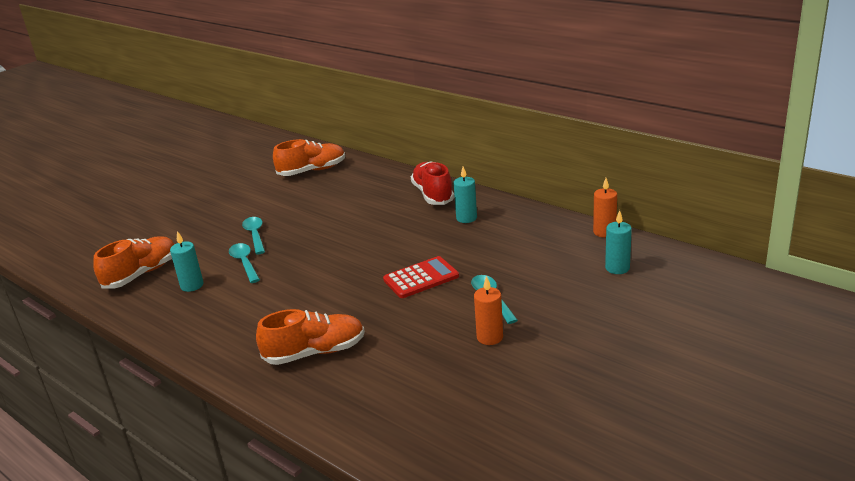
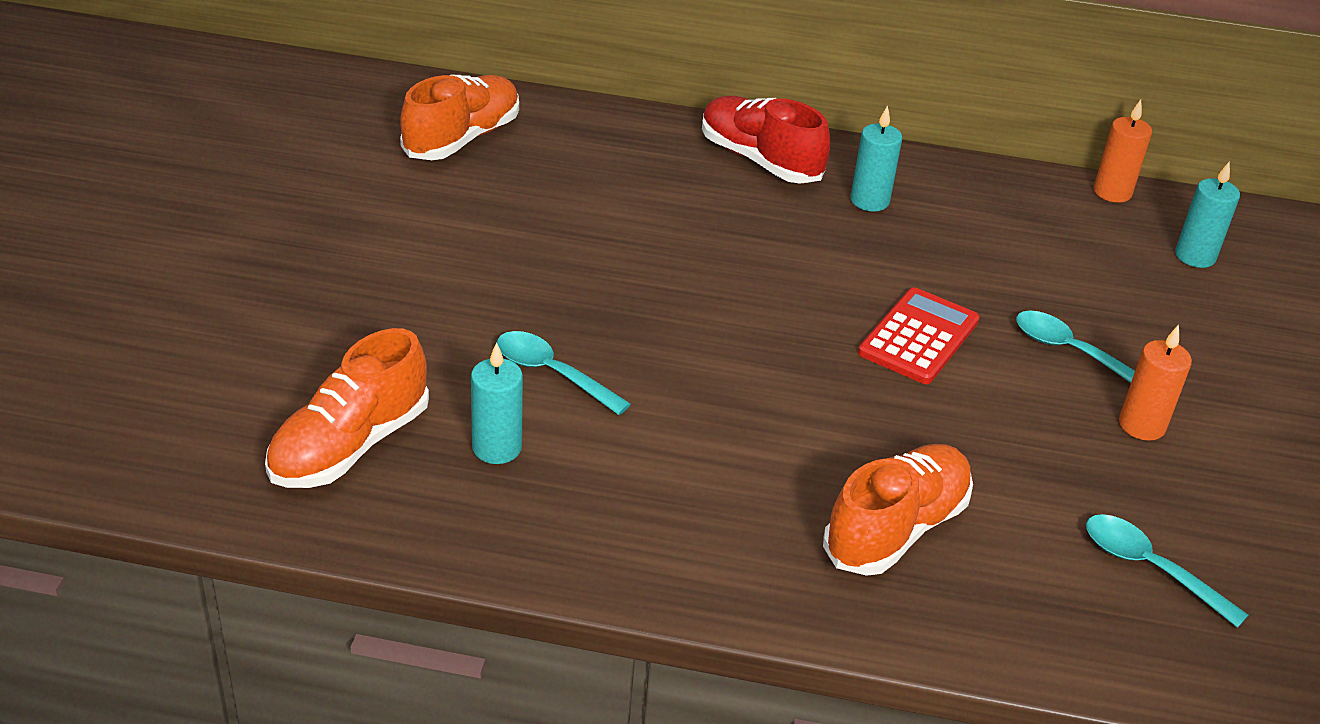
camera: 35 degrees left, 10 degrees up
(141, 274) = (350, 446): orange shoe -> orange shoe turned 150 degrees counterclockwise
(255, 235) = (504, 307): turquoise spoon -> turquoise spoon (1149, 568)

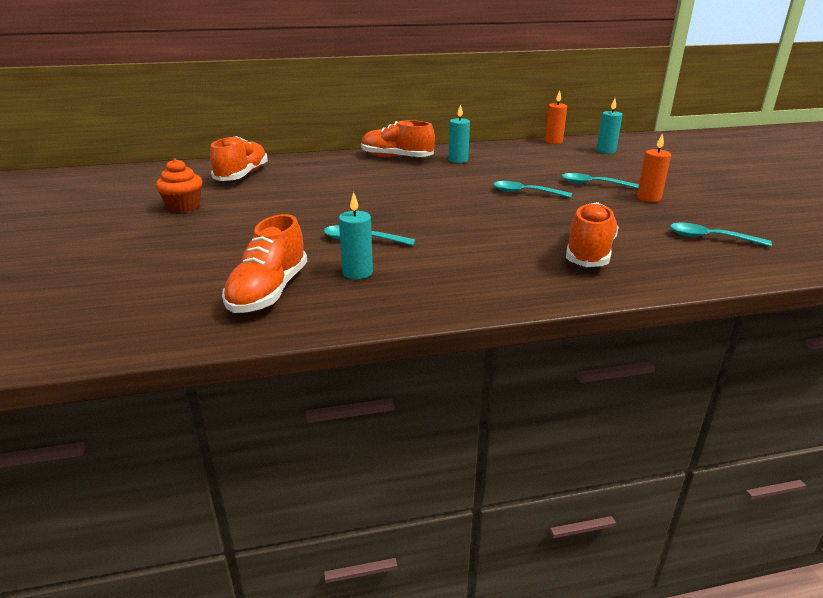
camera: 20 degrees left, 10 degrees down
(330, 201) = (184, 207): none -> orange cupcake
(760, 160) = (396, 158): red shoe -> orange shoe
(919, 337) = (525, 193): red calculator -> turquoise spoon

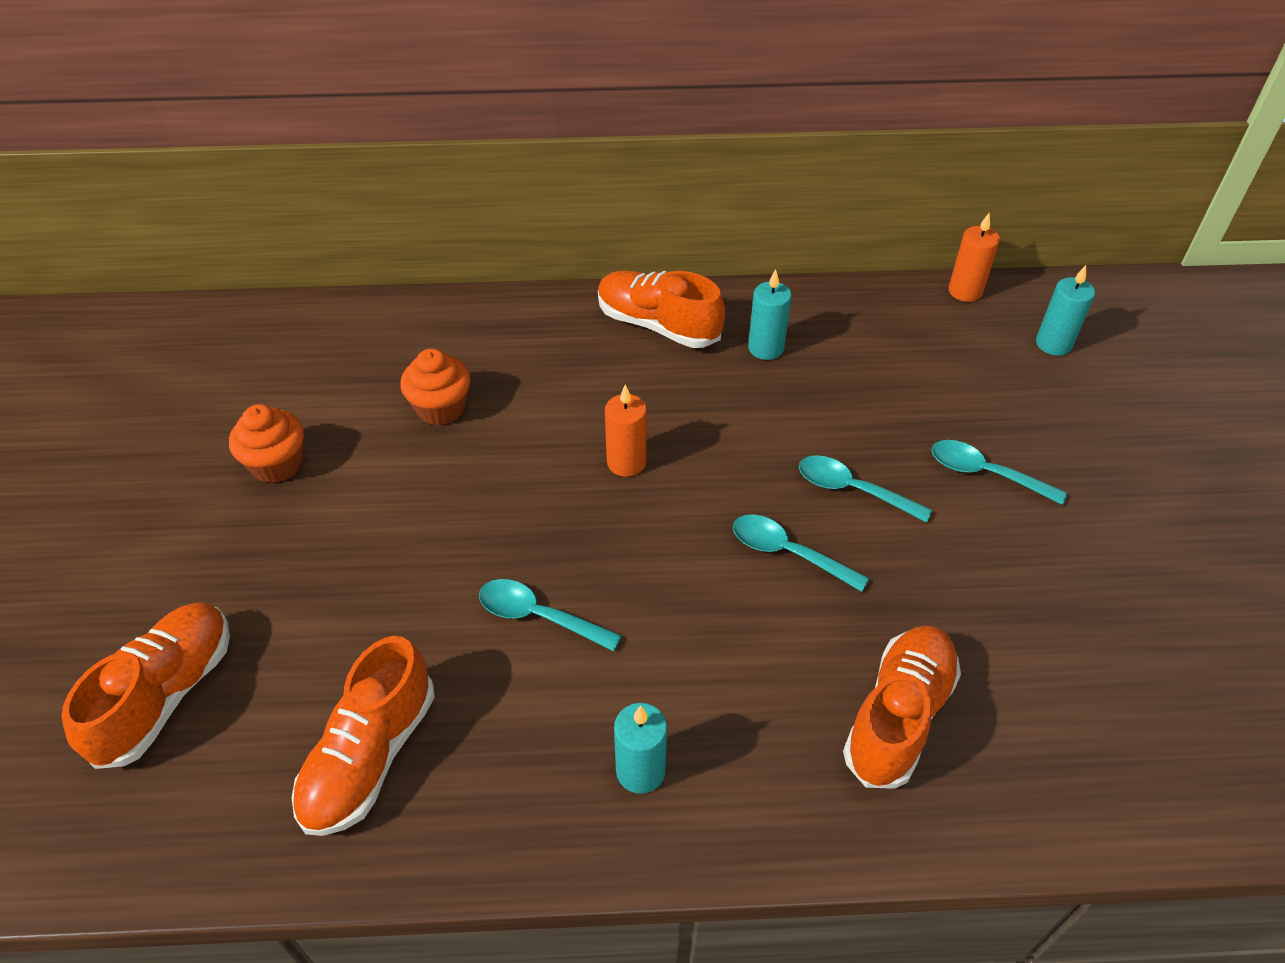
camera: 10 degrees right, 20 degrees up
(242, 175) = (383, 362): orange shoe -> orange shoe (167, 694)
(281, 185) = (441, 408): none -> orange cupcake
(357, 272) = (511, 720): turquoise candle -> turquoise candle (640, 771)
(648, 198) = (1069, 540): orange candle -> orange candle (626, 462)
(710, 238) = (1126, 700): turquoise spoon -> turquoise spoon (788, 553)

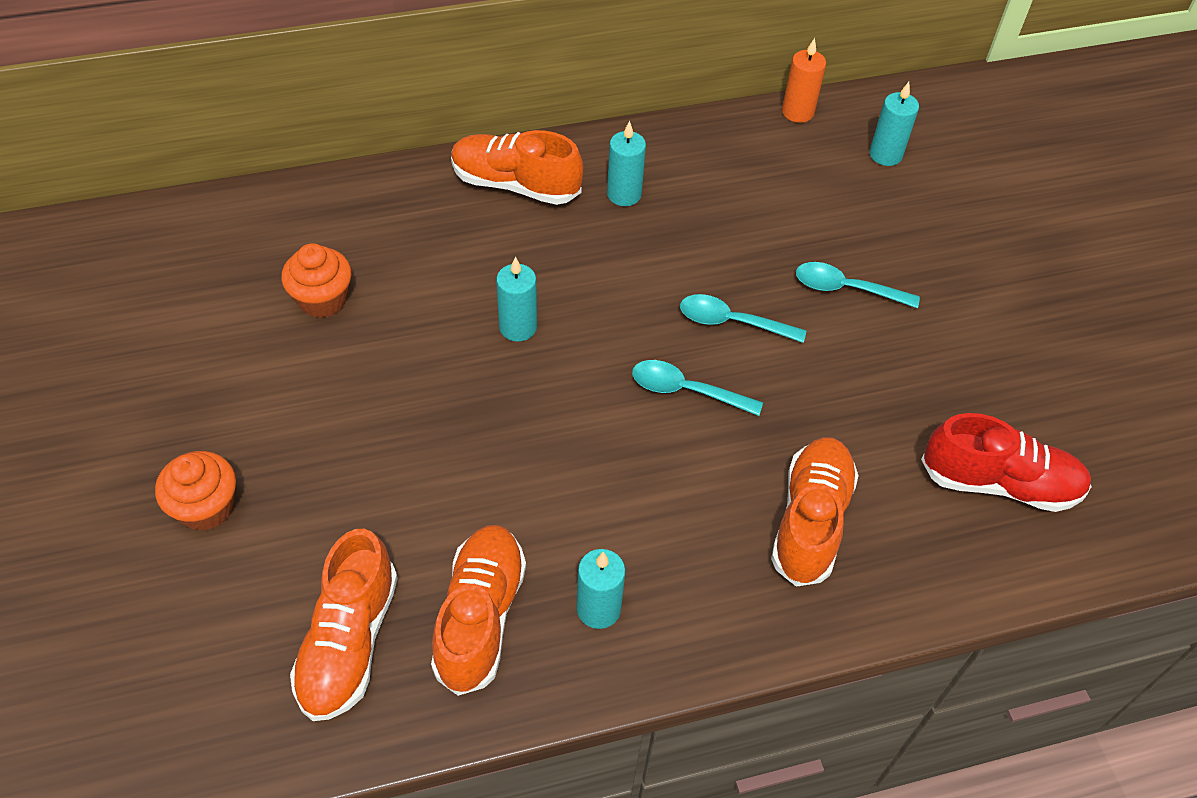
camera: 15 degrees left, 5 degrees up
(167, 694) = (134, 622): orange shoe -> orange shoe (480, 616)
(277, 464) = (172, 381): orange cupcake -> orange cupcake (206, 507)
(539, 616) = (472, 487): turquoise spoon -> none
(626, 462) = (518, 327): orange candle -> turquoise candle
(1129, 712) = (999, 483): none -> red shoe

